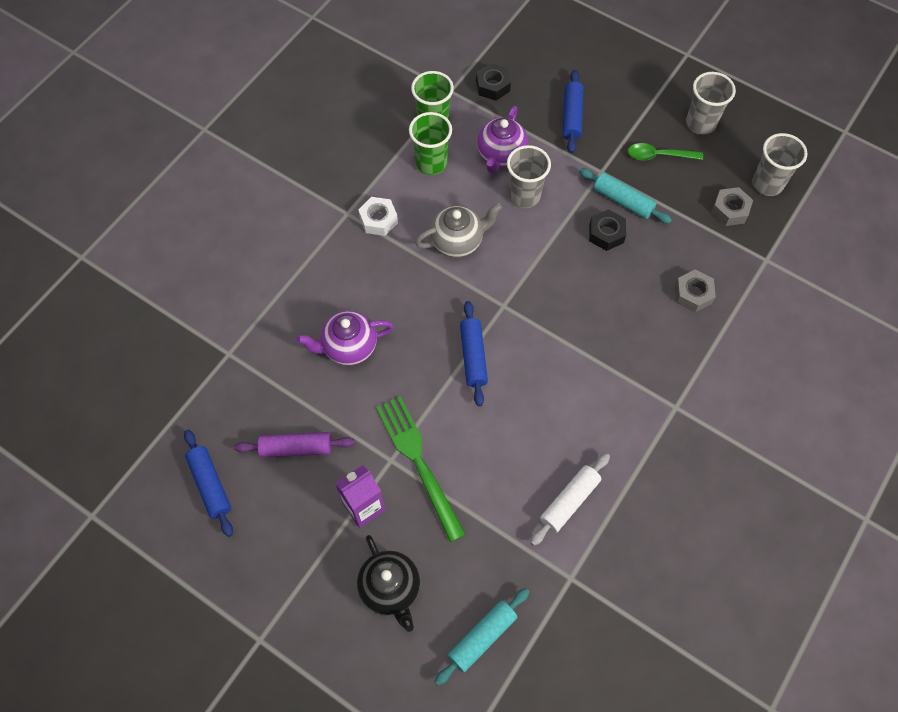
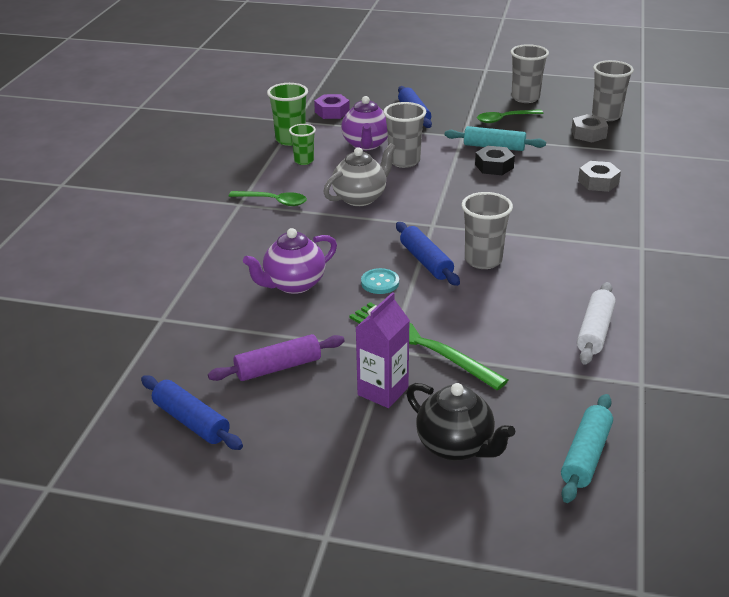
camera: 20 degrees left, 30 degrees down
(378, 220) = (273, 201): white nut -> green spoon
(421, 371) = (380, 283): none -> turquoise button
(431, 163) = (304, 161): green cup -> green cup, size x0.63
(492, 86) = (332, 112): black nut -> purple nut
(523, 373) = (483, 260): none -> grey cup

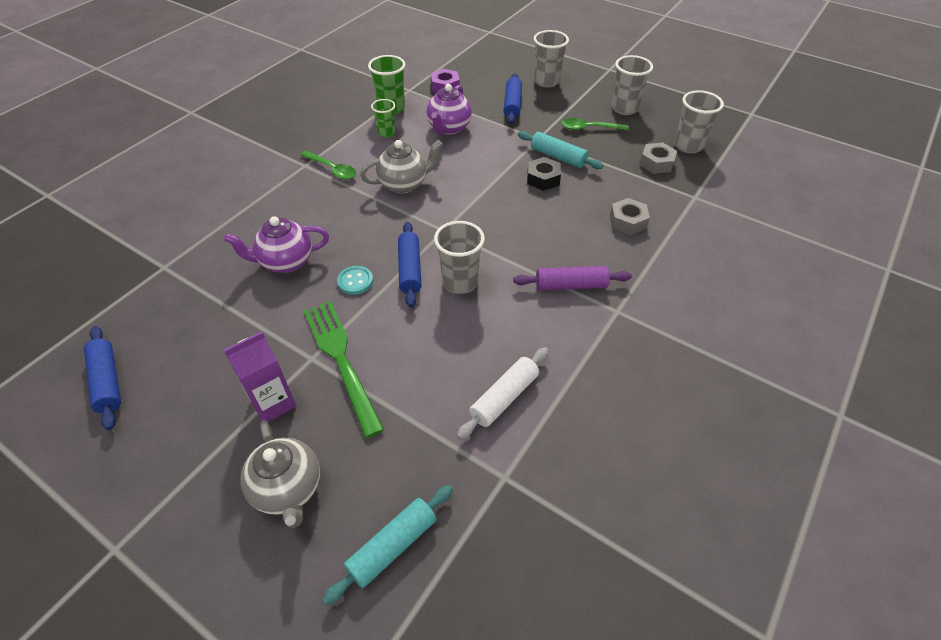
camera: 20 degrees right, 15 degrees up
(278, 367) = (211, 347): purple rolling pin -> purple rolling pin (570, 285)
(404, 161) = (468, 154): grey cup -> grey cup (546, 82)
(456, 446) = (288, 489): black teapot -> grey teapot

